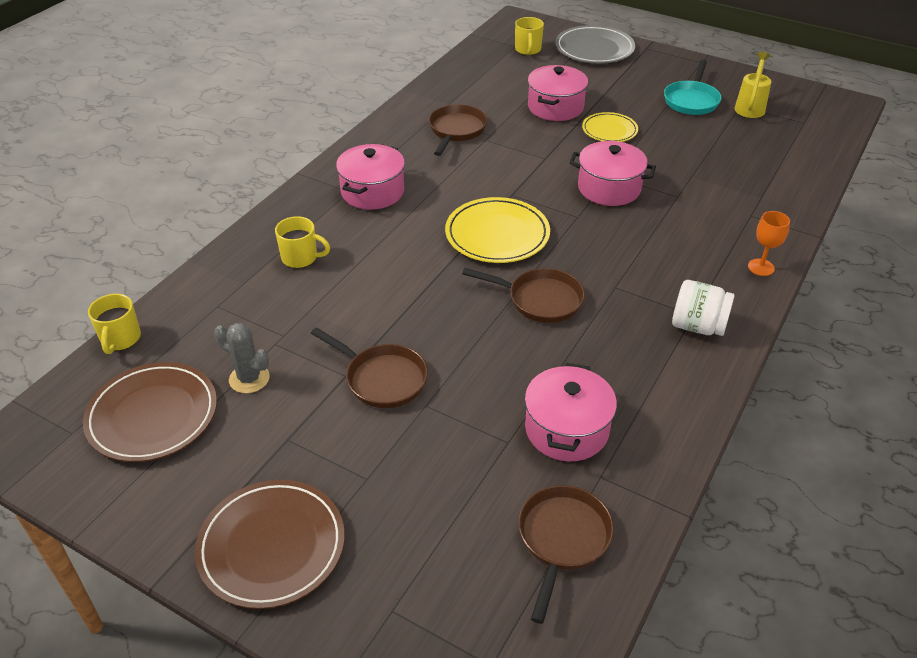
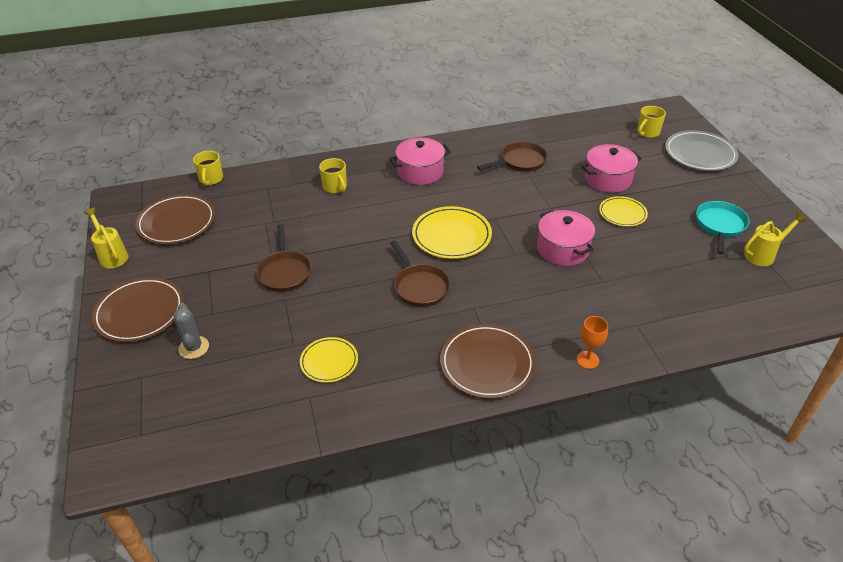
camera: 45 degrees right, 0 degrees up
(118, 514) = (112, 255): none -> yellow watering can
(120, 339) = (211, 179): yellow mug -> yellow mug turned 45 degrees counterclockwise
(249, 379) = (232, 232): grey cactus -> grey cactus (194, 347)
(562, 539) = (247, 410): brown pan -> none
(566, 429) = (329, 362): pink pot -> yellow plate
(691, 100) = (720, 225): turquoise pan -> turquoise pan turned 135 degrees clockwise
(698, 326) = (487, 364): white jar -> brown plate

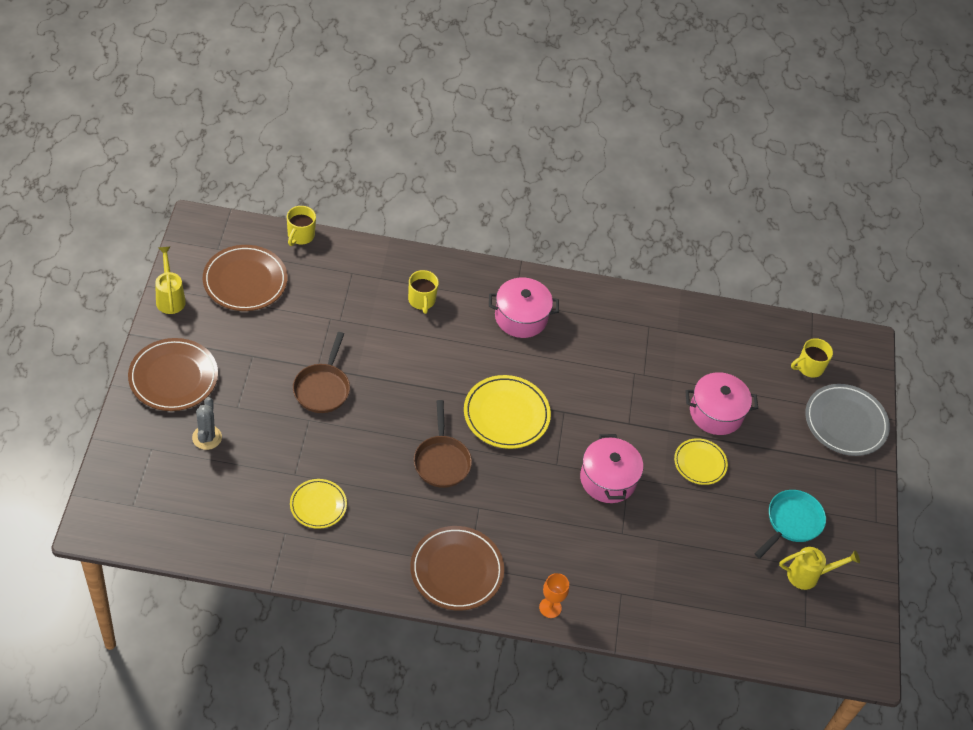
camera: 15 degrees right, 10 degrees up
(520, 161) = (637, 348): brown pan -> none

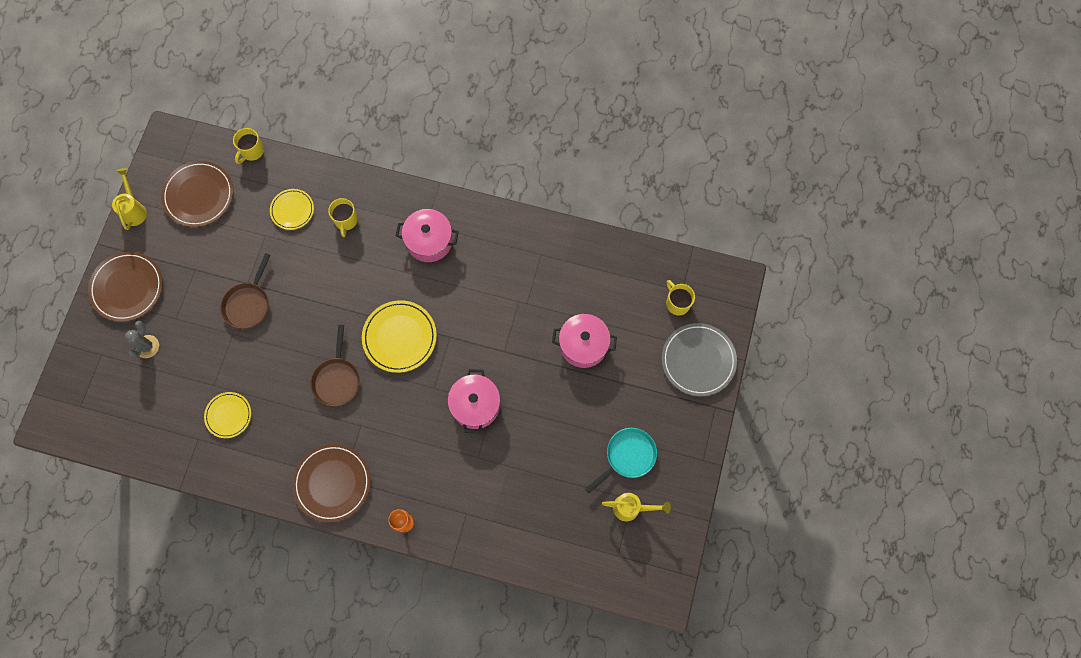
camera: 15 degrees right, 20 degrees up
(700, 463) = (559, 394): yellow plate -> yellow plate (292, 210)
(809, 367) = (677, 303): yellow mug -> yellow mug turned 75 degrees clockwise

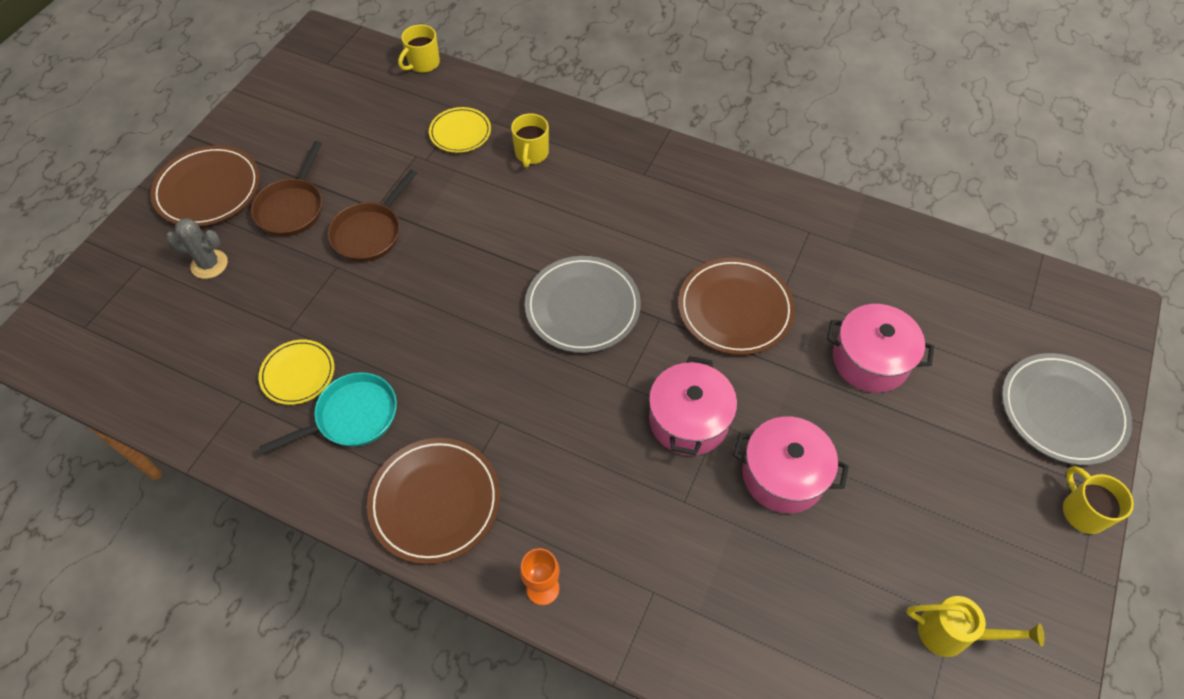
camera: 10 degrees right, 15 degrees down
(134, 209) = (250, 104): yellow watering can -> none
(147, 346) = (209, 264): grey cactus -> grey cactus turned 75 degrees clockwise
(199, 195) = (339, 100): brown plate -> brown plate (735, 309)
(337, 379) = (476, 349): brown pan -> brown pan (292, 208)
(399, 337) = (582, 307): yellow plate -> grey plate
(429, 241) = (645, 193): pink pot -> pink pot (783, 475)
(628, 456) = (944, 543): turquoise pan -> turquoise pan (352, 417)
(677, 303) = (1022, 324): yellow mug -> yellow mug (1083, 511)

